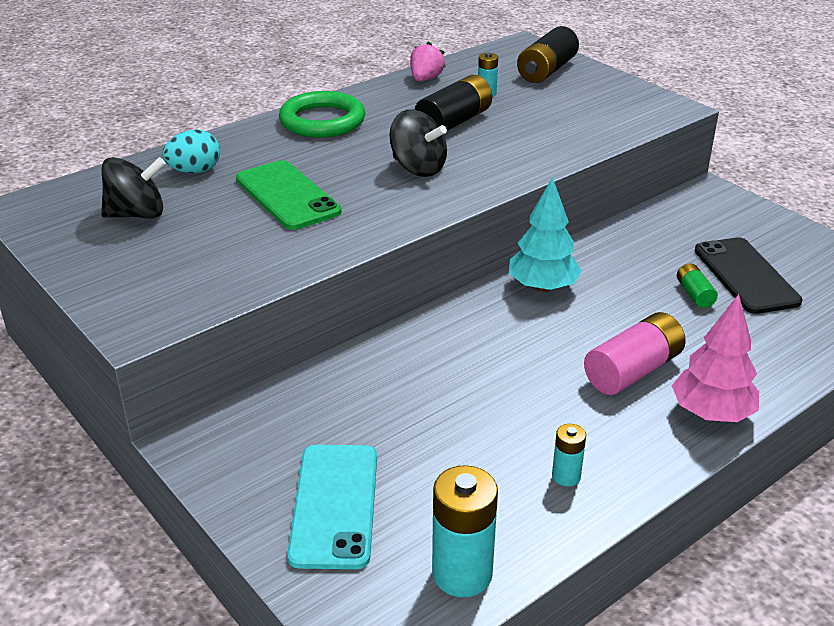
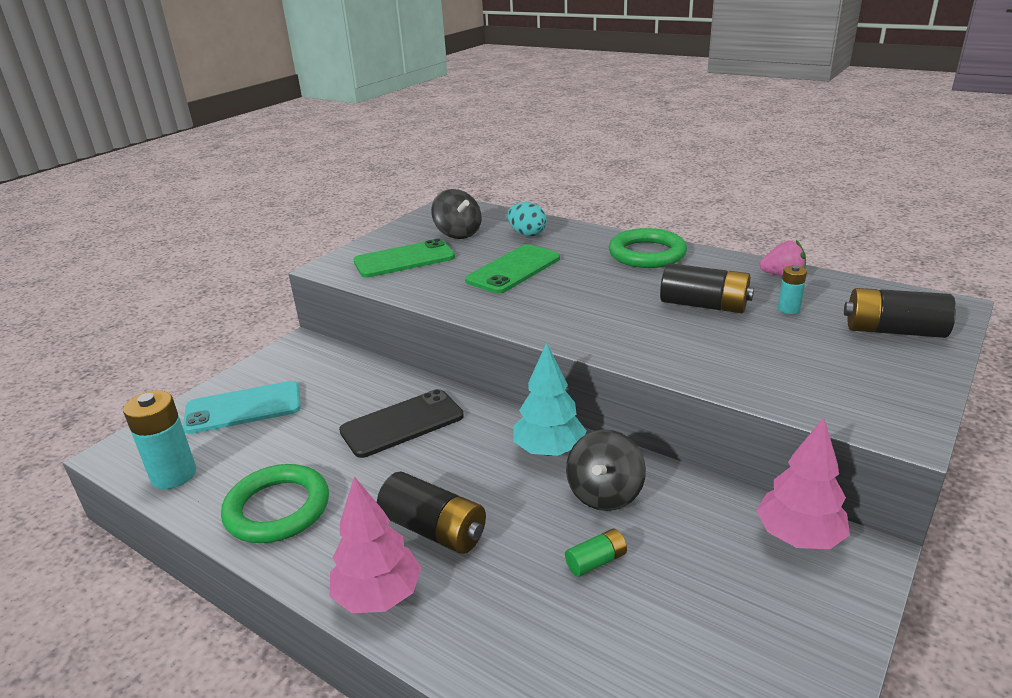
camera: 75 degrees right, 5 degrees down
(179, 263) = (404, 259): none -> green phone
(418, 168) = (597, 307): black spinning top -> black spinning top (604, 494)
(566, 476) = (277, 509): turquoise battery -> green ring
(633, 371) = (434, 529): pink battery -> black battery
(689, 207) = (799, 537): none -> pink tree
(745, 276) = (665, 606): black phone -> black phone (402, 423)

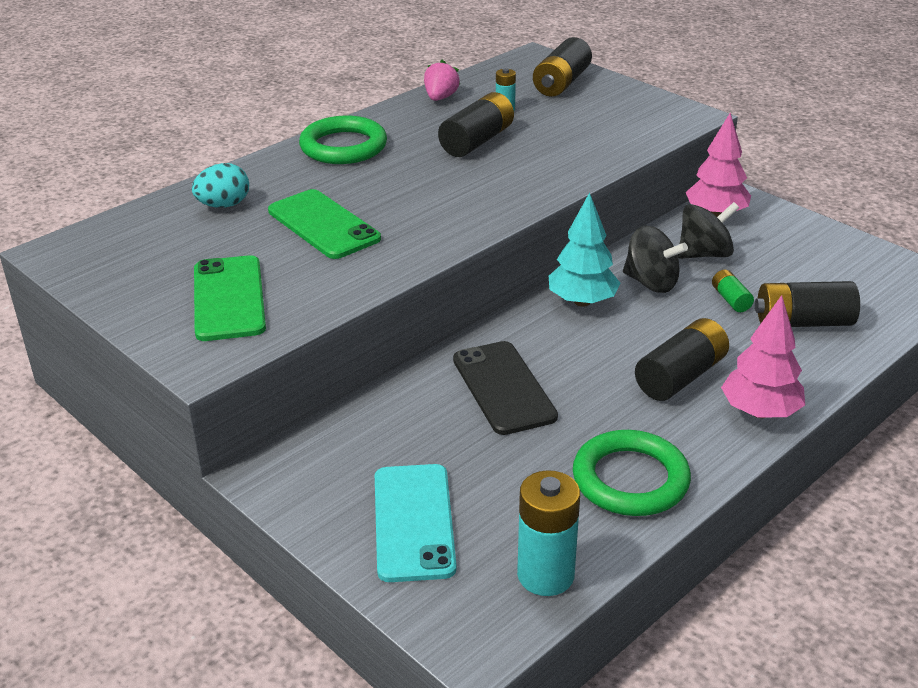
camera: 80 degrees left, 5 degrees up
(458, 234) = (175, 252): black spinning top -> black spinning top (704, 254)
(569, 634) = (803, 322): none -> black battery

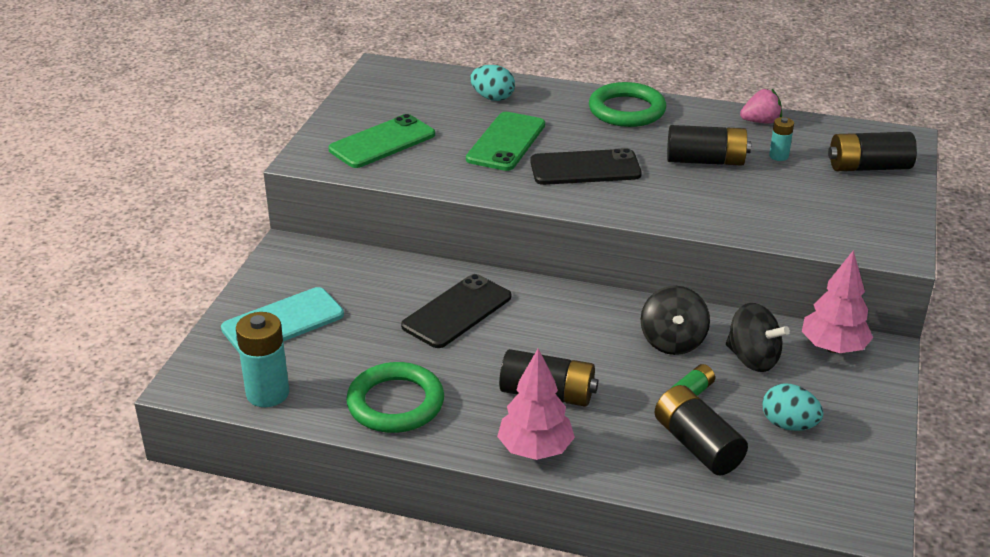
camera: 60 degrees right, 0 degrees up
(424, 199) = (585, 168): none -> black phone
(582, 301) = (607, 314): turquoise tree -> none
(801, 270) = (788, 425): none -> turquoise egg

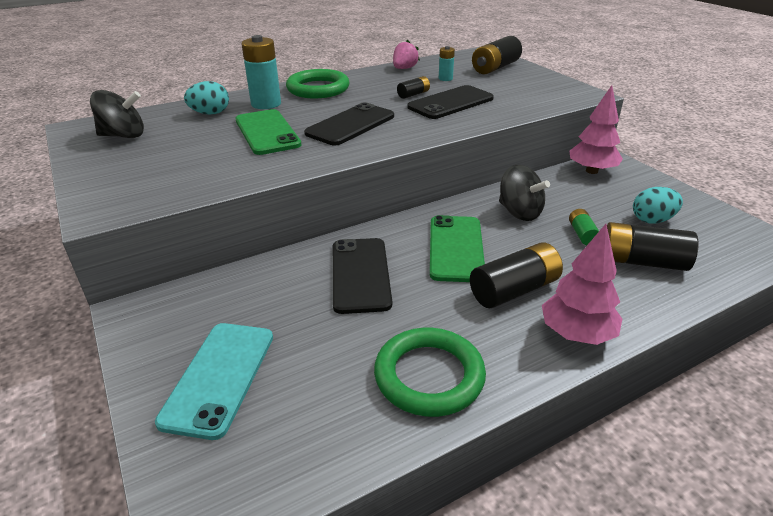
camera: 45 degrees left, 0 degrees up
(267, 393) = (302, 458): turquoise battery -> turquoise battery (266, 104)
(382, 142) = (160, 171): green phone -> green phone (456, 248)
(705, 161) = (413, 94): black battery -> black battery, size x0.53
(723, 189) = (451, 103): none -> black phone
(752, 359) = (572, 197): black spinning top -> black spinning top (123, 136)

